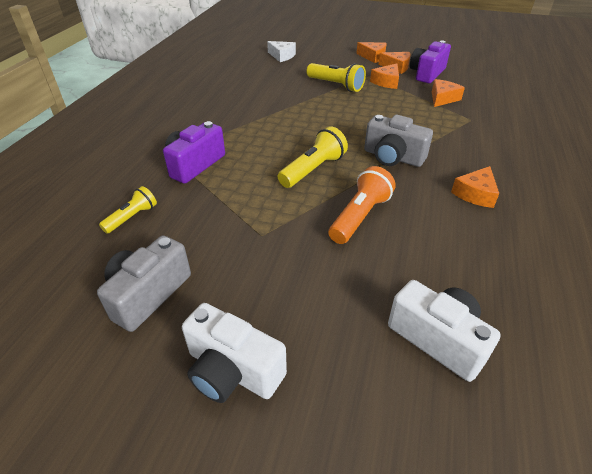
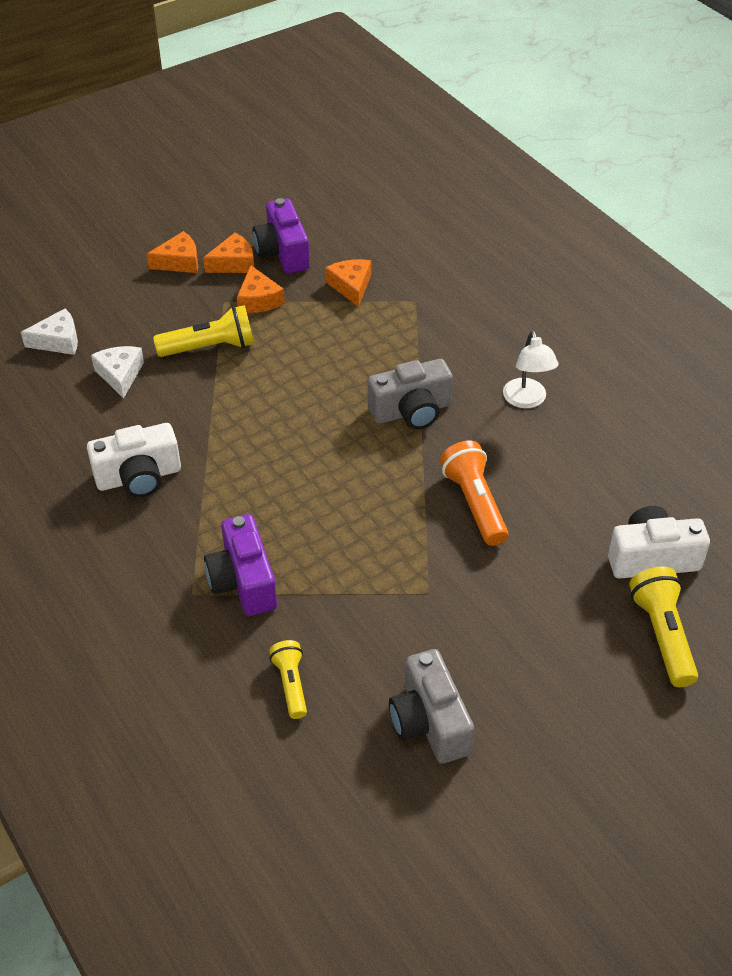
camera: 50 degrees left, 5 degrees up
(232, 370) = (571, 704): white camera -> white camera (139, 477)
(284, 75) = (120, 375): none -> white cheese
(313, 169) = (364, 487): yellow flashlight -> yellow flashlight (662, 635)
(475, 194) = (527, 400): orange cheese -> white lamp

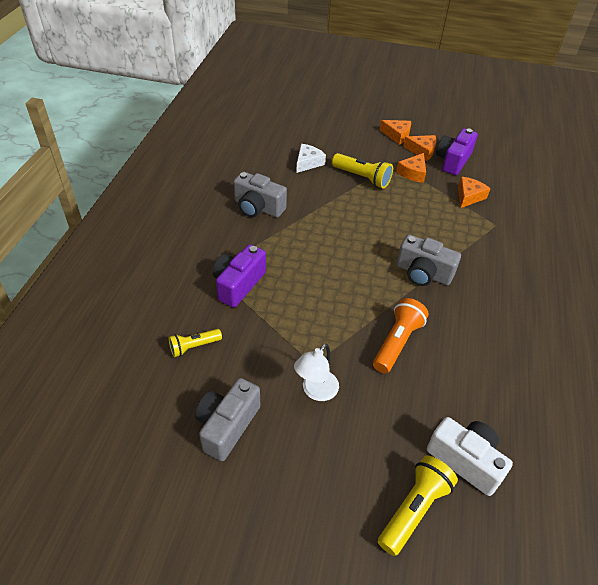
camera: 45 degrees right, 0 degrees up
(58, 341) = (301, 133): white cheese -> none
(139, 477) = (258, 207): white camera -> grey camera
(291, 684) = (194, 346): yellow flashlight -> yellow flashlight turned 150 degrees counterclockwise
(527, 400) = (497, 316): white lamp -> white lamp (315, 391)

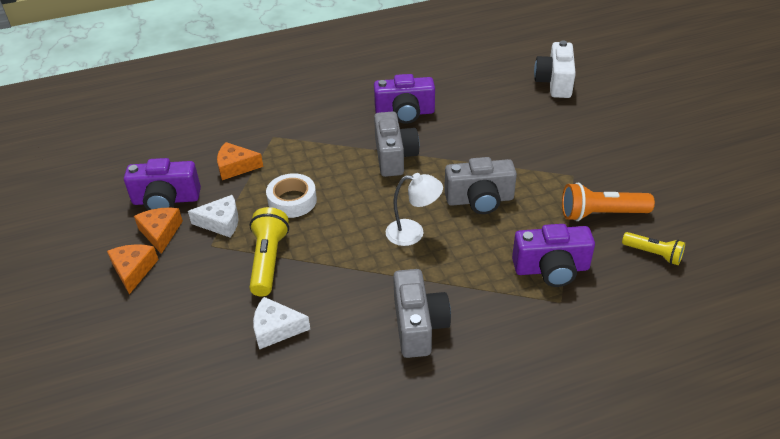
camera: 120 degrees left, 5 degrees down
(227, 426) = (684, 191): grey camera -> grey camera (479, 200)
(315, 391) = (594, 163): white lamp -> white lamp (413, 233)
(397, 342) = (494, 142): orange flashlight -> orange flashlight (601, 214)
(410, 206) = (292, 201): none -> white tape
(413, 173) = (221, 222): orange cheese -> white cheese
(414, 509) = (615, 90): yellow flashlight -> none
(481, 310) = (405, 113): none -> purple camera

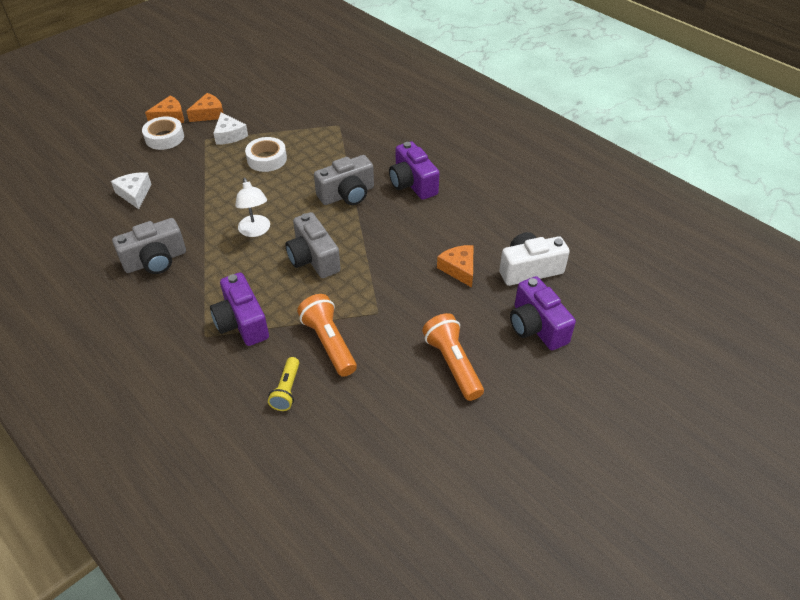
camera: 65 degrees right, 5 degrees up
(166, 200) = (242, 104): purple camera -> purple camera (536, 326)
(176, 282) = (164, 138): none -> white tape
(236, 167) = (293, 120): orange cheese -> orange cheese (459, 269)
(268, 261) = (198, 169): yellow flashlight -> none
(649, 149) = (453, 364): none -> orange flashlight

